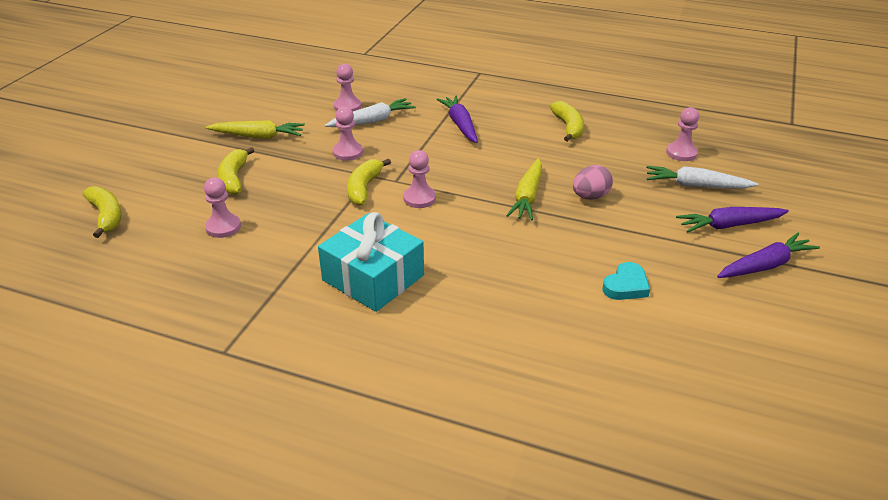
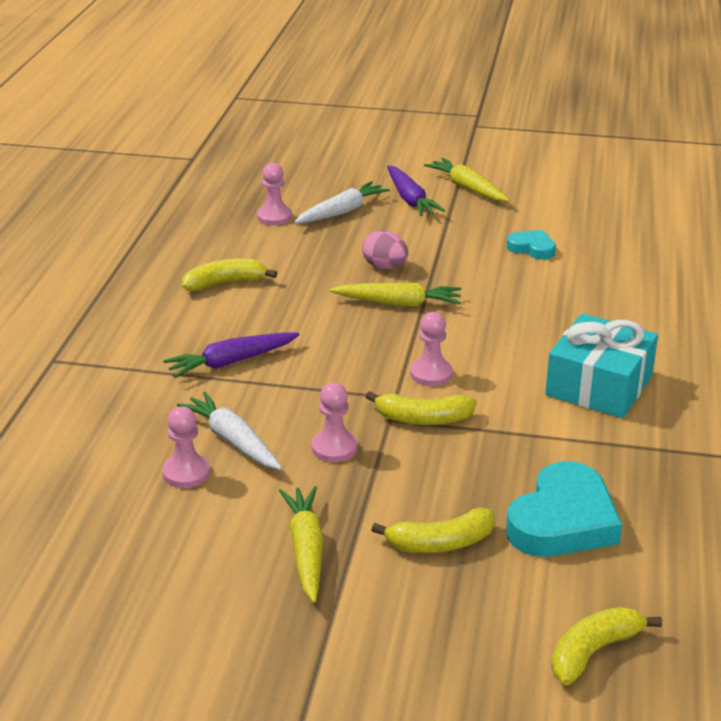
camera: 100 degrees left, 5 degrees down
(223, 227) = (563, 521): pink pawn -> turquoise heart
(696, 186) = (342, 212): white carrot -> white carrot turned 135 degrees counterclockwise
(765, 265) = (467, 188): purple carrot -> yellow carrot

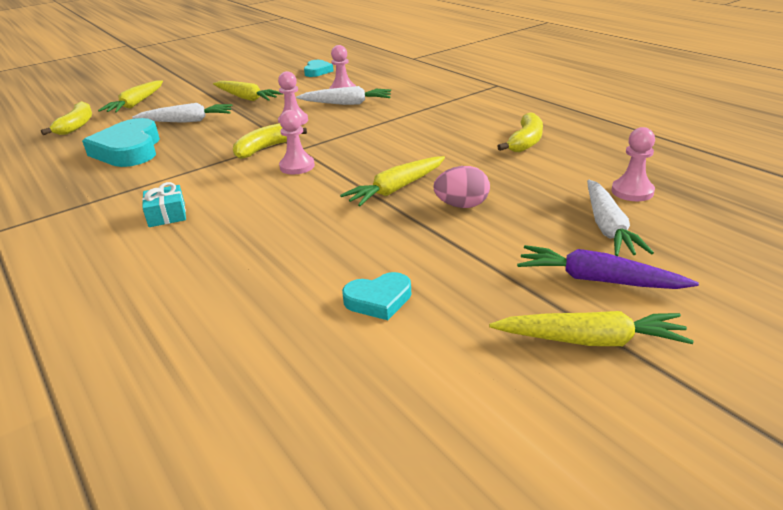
camera: 135 degrees right, 0 degrees up
(115, 558) = (317, 71): none -> turquoise heart
(231, 362) = (419, 120): purple carrot -> none
(441, 543) = (187, 121): yellow banana -> white carrot
(459, 666) = (136, 104): none -> yellow carrot
(599, 385) = (167, 215): turquoise gift -> turquoise gift, size x0.48

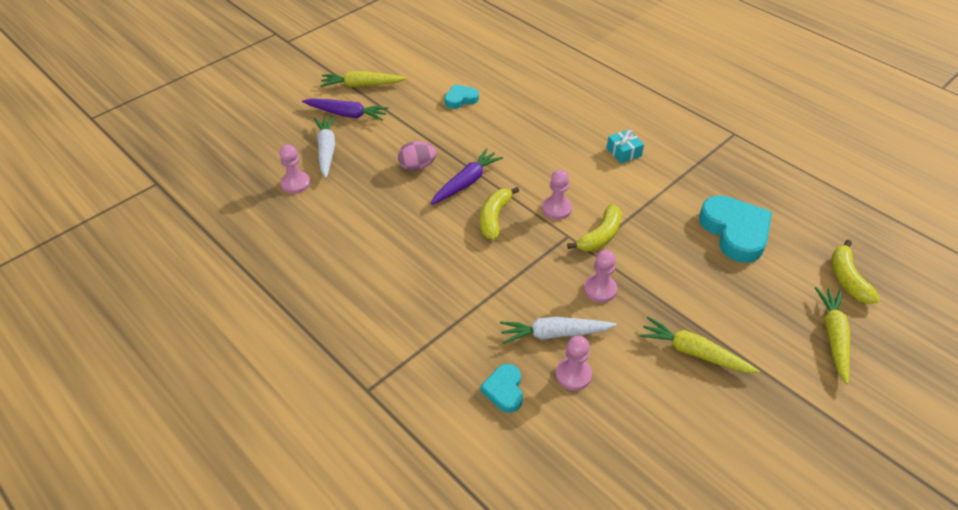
camera: 170 degrees right, 15 degrees up
(187, 121) = (724, 290): white carrot -> none
(317, 71) = (642, 455): turquoise heart -> turquoise heart (504, 390)
(396, 189) = (466, 182): yellow carrot -> purple carrot
(525, 142) = (357, 249): yellow banana -> yellow banana (494, 218)

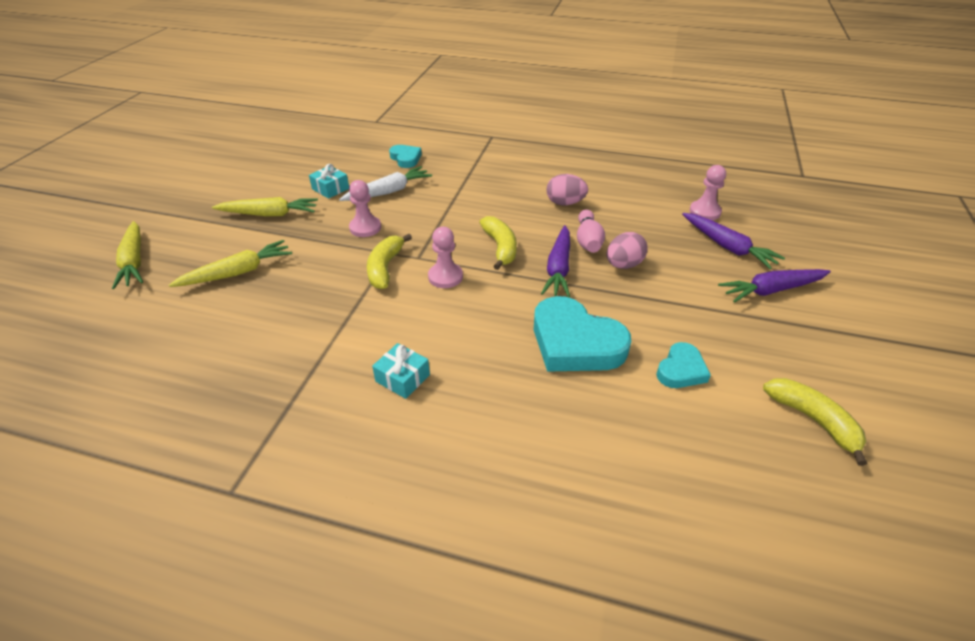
camera: 150 degrees right, 5 degrees down
(326, 150) = (727, 247): white carrot -> purple carrot
(361, 85) = (820, 335): yellow carrot -> yellow carrot (237, 272)
(396, 242) = (565, 203): none -> pink egg
(419, 196) = (588, 241): none -> pink bowling pin
(573, 375) = (362, 177): pink pawn -> none
(617, 369) = (330, 189): none -> turquoise gift
(735, 232) = (231, 324): turquoise heart -> turquoise heart (575, 343)
(847, 279) = (97, 318): yellow banana -> yellow banana (813, 420)

